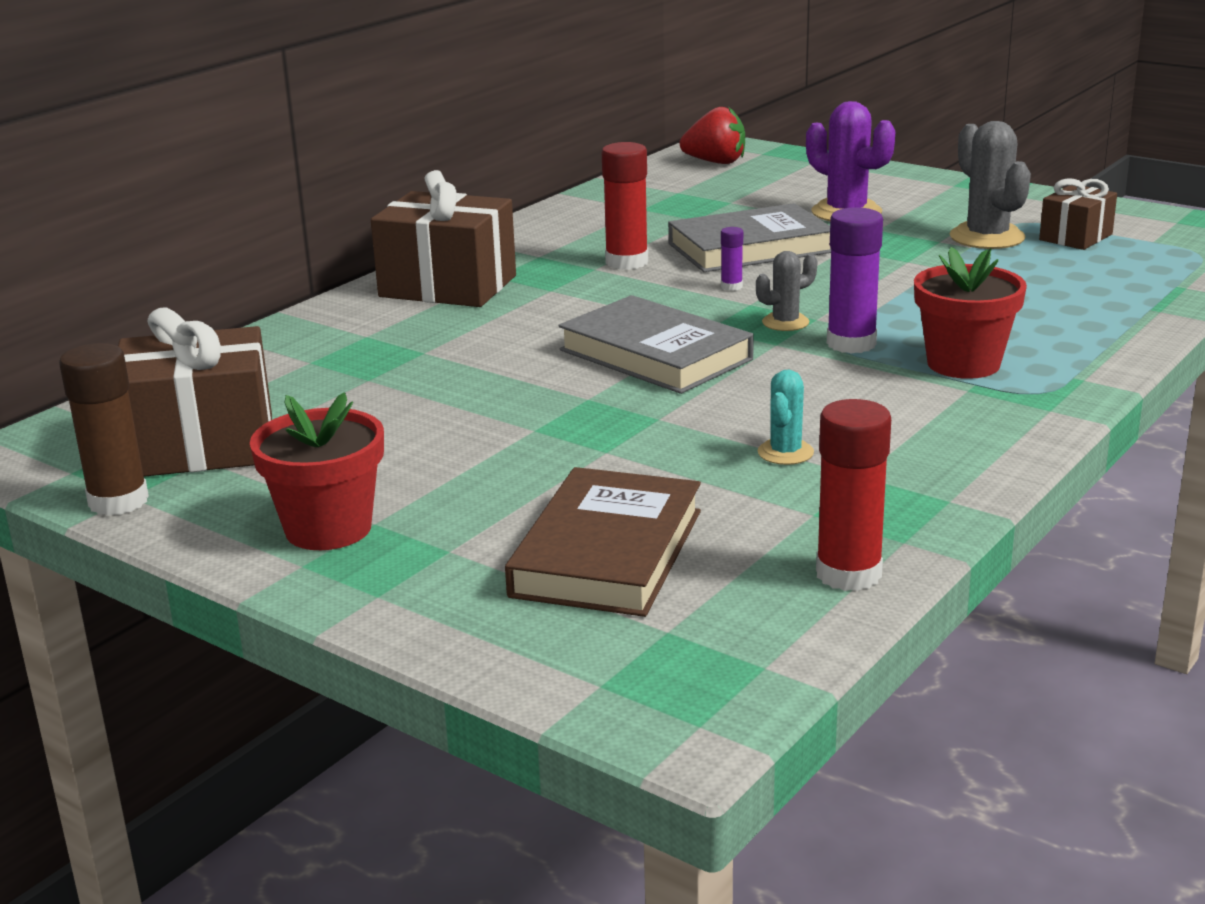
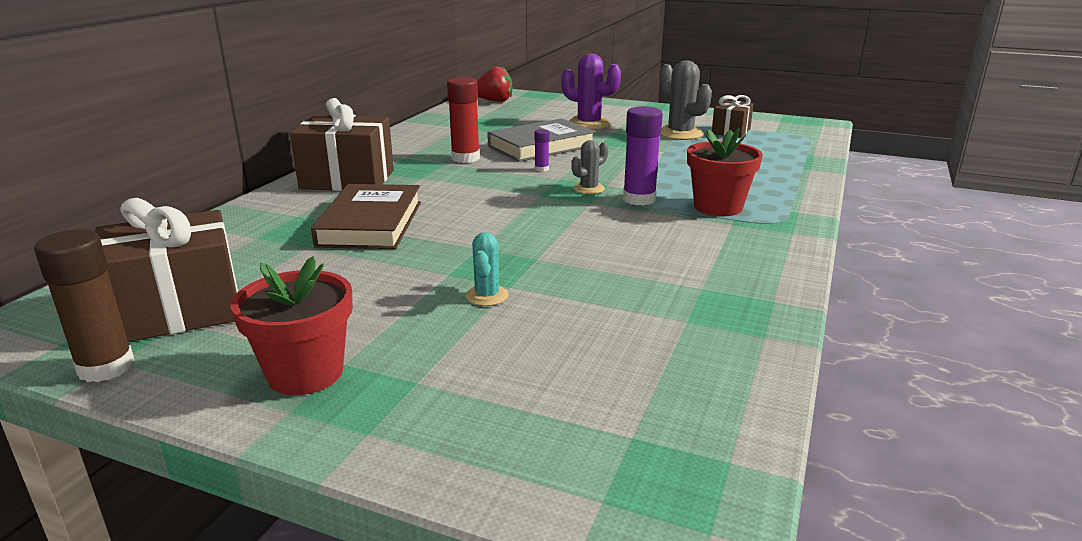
camera: 15 degrees left, 0 degrees up
(608, 553) = (549, 370): brown book -> brown book (371, 223)
(655, 355) = (512, 215): grey book -> none
(785, 452) = (639, 276): turquoise cactus -> turquoise cactus (487, 296)
(848, 574) = (742, 367): red glue stick -> none

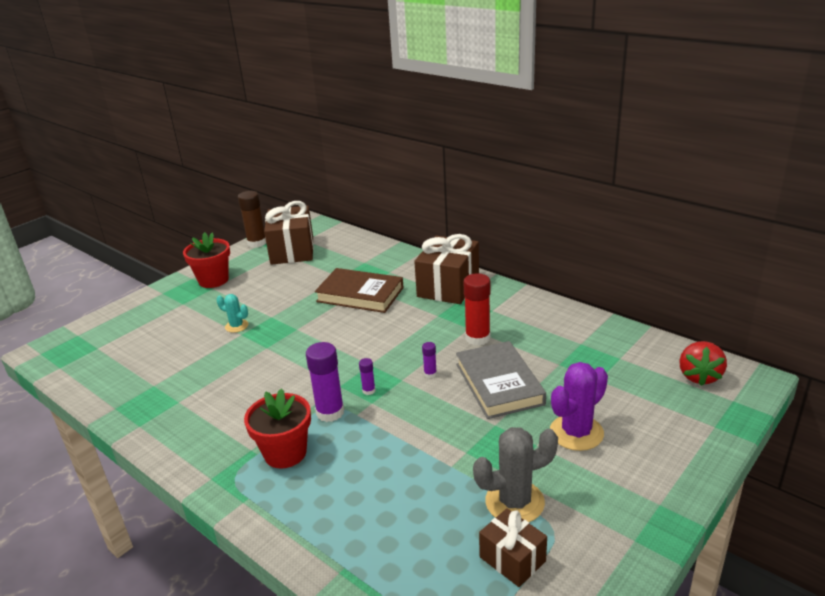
camera: 110 degrees right, 5 degrees up
(589, 189) = (369, 390): grey cactus -> purple glue stick

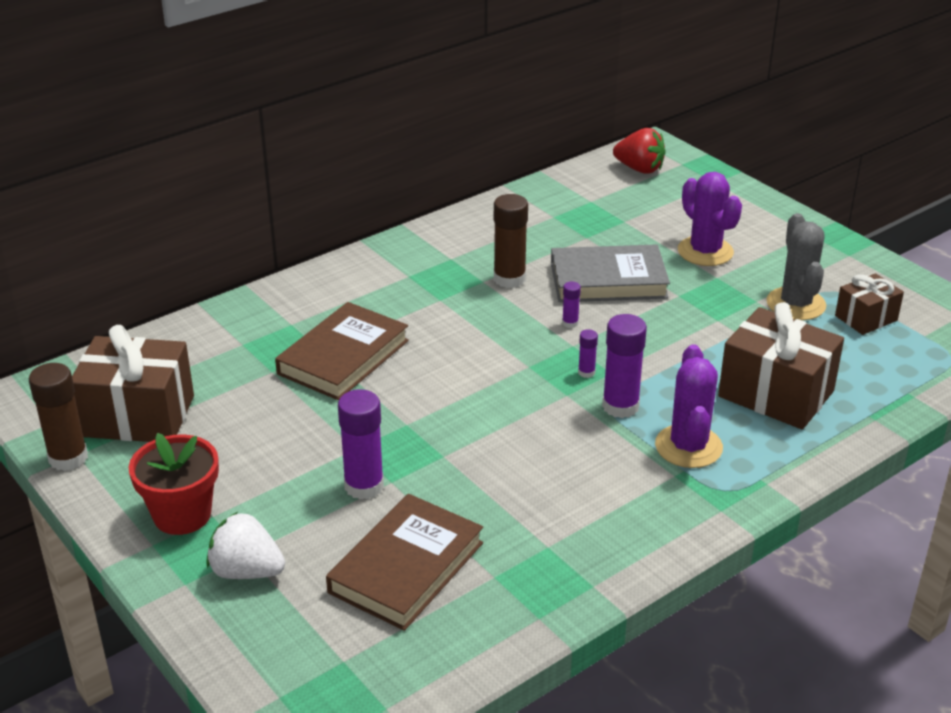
camera: 80 degrees left, 5 degrees up
(165, 353) = (406, 567): none -> brown book
(169, 306) = (246, 571): none -> white strawberry
(236, 326) = (364, 486): turquoise cactus -> purple glue stick
(285, 453) = (688, 447): red flower pot -> purple cactus
(448, 286) = (370, 281): brown gift -> brown gift (776, 394)
(477, 338) = (509, 279): red glue stick -> brown glue stick

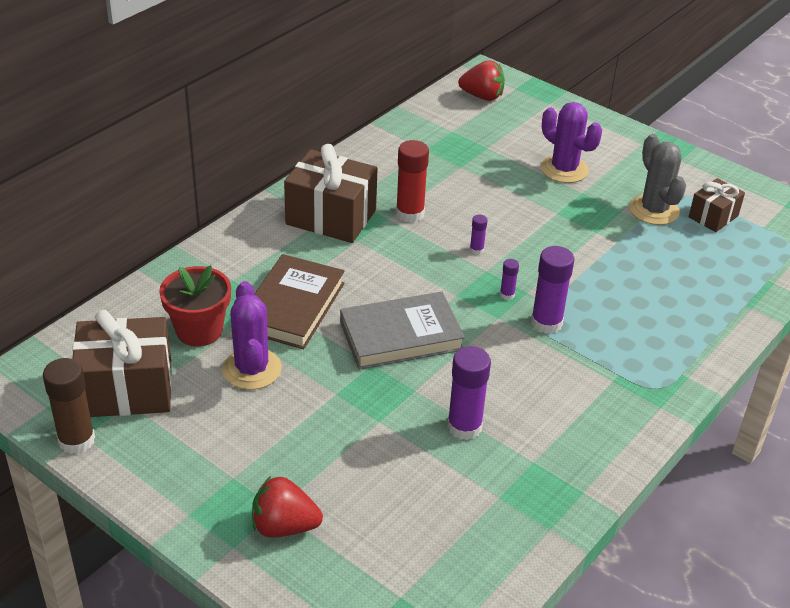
camera: 15 degrees left, 5 degrees up
(182, 515) = (205, 481): red flower pot -> red flower pot (199, 330)
(246, 571) = (284, 526): white strawberry -> red strawberry
(364, 486) = (357, 428): purple glue stick -> purple glue stick (464, 427)
(406, 567) = (422, 500): brown book -> none
(509, 279) = (410, 213): brown glue stick -> red glue stick
(608, 280) = (494, 205): grey book -> grey book (401, 336)
(688, 447) = (614, 352): purple cactus -> purple cactus (252, 369)
(776, 394) = (667, 295): brown gift -> brown gift (331, 217)

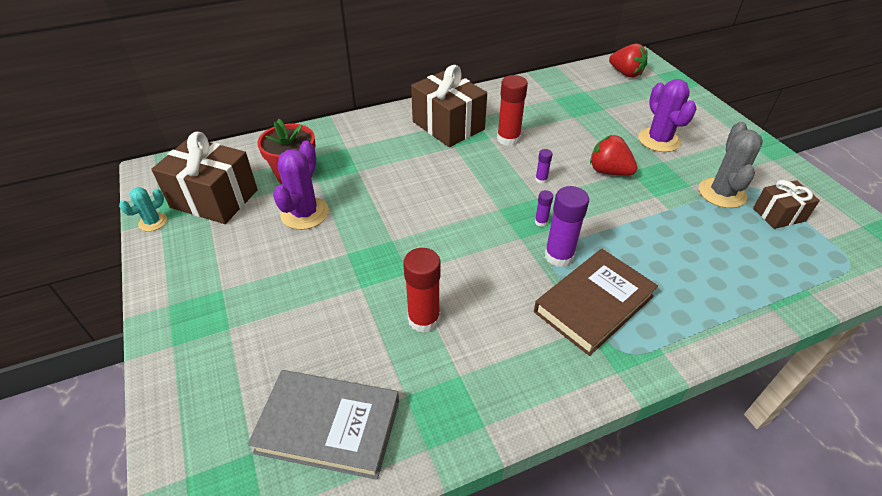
camera: 30 degrees right, 5 degrees up
(76, 440) = (153, 222): brown glue stick -> turquoise cactus
(284, 526) = (221, 345): red strawberry -> red strawberry (609, 171)
(292, 307) = (370, 178): brown book -> brown book (594, 304)
(401, 336) = (431, 226): grey book -> grey book (328, 426)
(464, 427) = (424, 319): purple glue stick -> red glue stick

